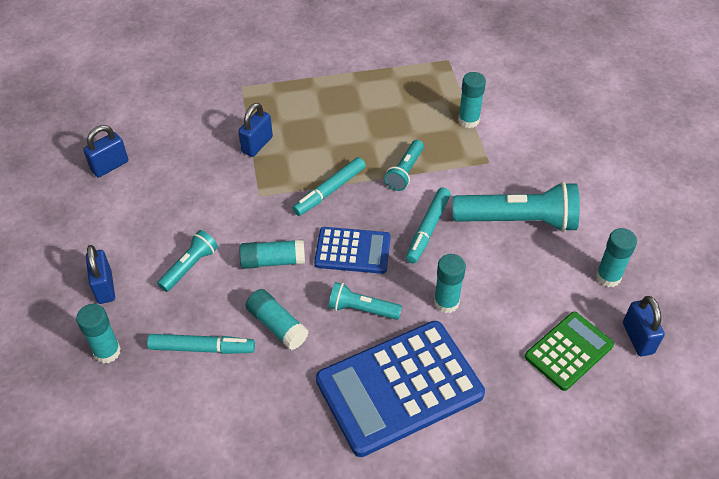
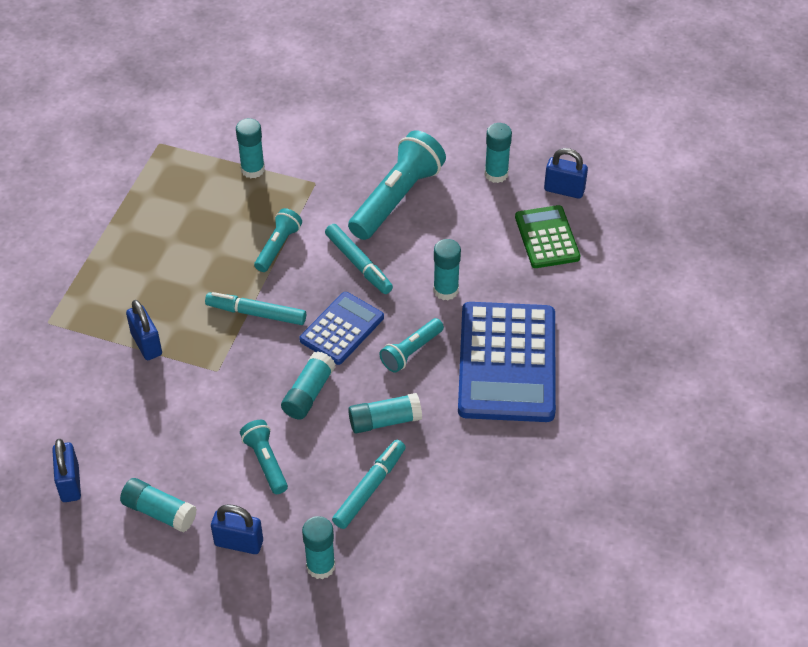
camera: 60 degrees left, 0 degrees up
(110, 226) = (159, 512): none -> turquoise glue stick
(329, 191) = (256, 313): turquoise marker -> turquoise marker turned 120 degrees clockwise
(405, 172) = (278, 247): turquoise flashlight -> turquoise flashlight turned 120 degrees counterclockwise

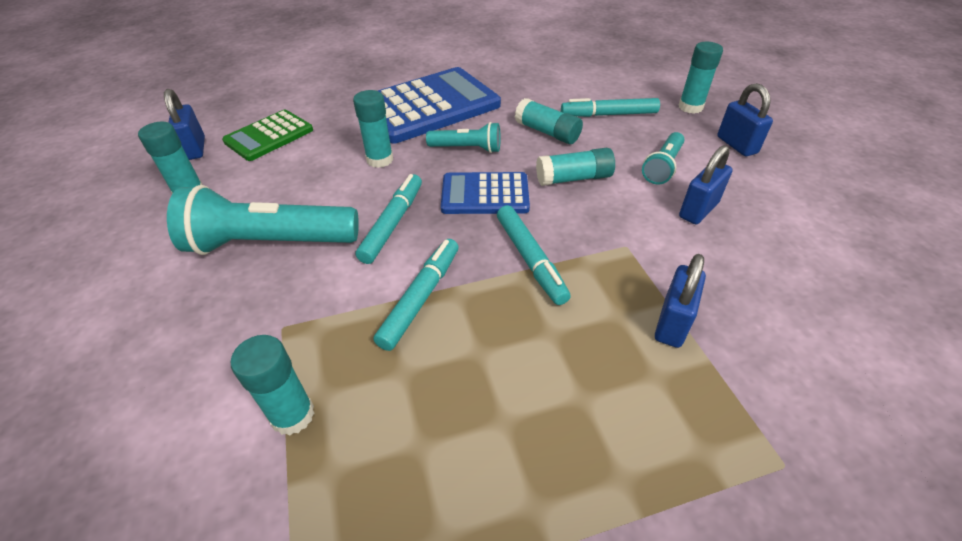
camera: 125 degrees left, 5 degrees down
(70, 483) = (870, 267): blue padlock -> blue padlock (698, 210)
(159, 512) = (788, 195): turquoise glue stick -> none
(278, 247) = (421, 298): turquoise flashlight -> turquoise marker

